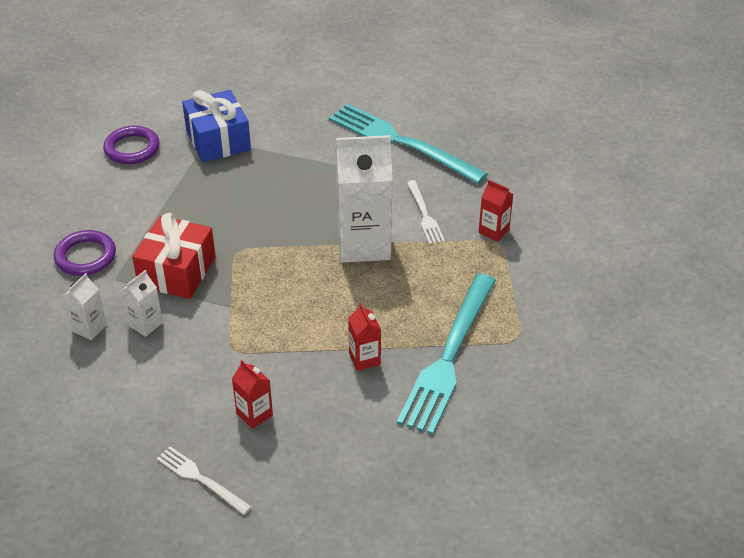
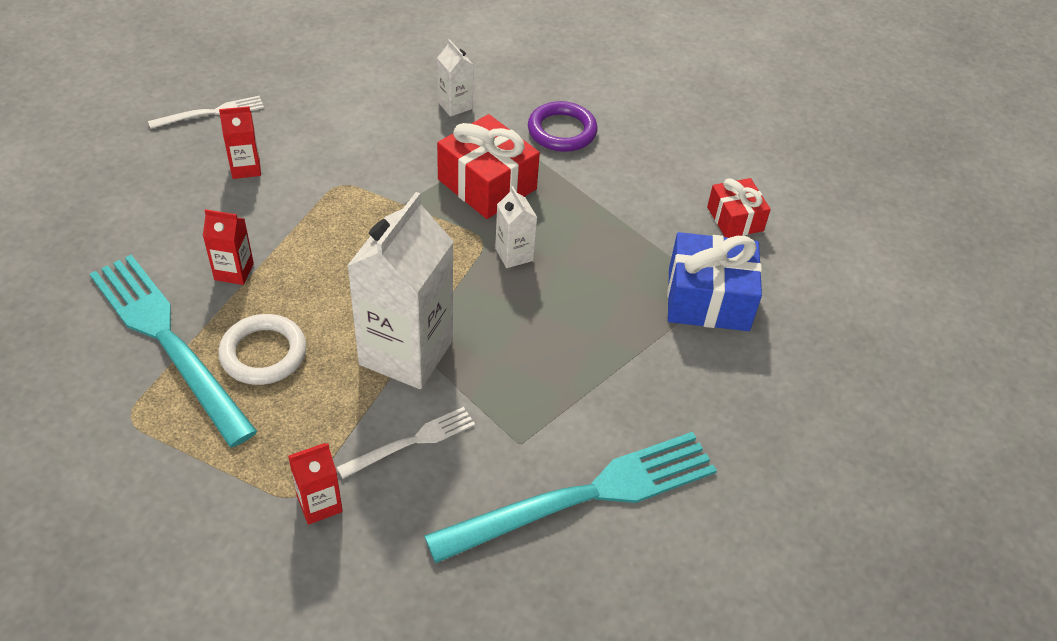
camera: 115 degrees right, 5 degrees up
(132, 148) = (735, 219): purple ring -> red gift
(145, 324) = (428, 140): white carton -> white carton (514, 254)
(418, 306) = (263, 353): none -> white ring
(424, 214) = (411, 442): white fork -> white fork turned 135 degrees clockwise

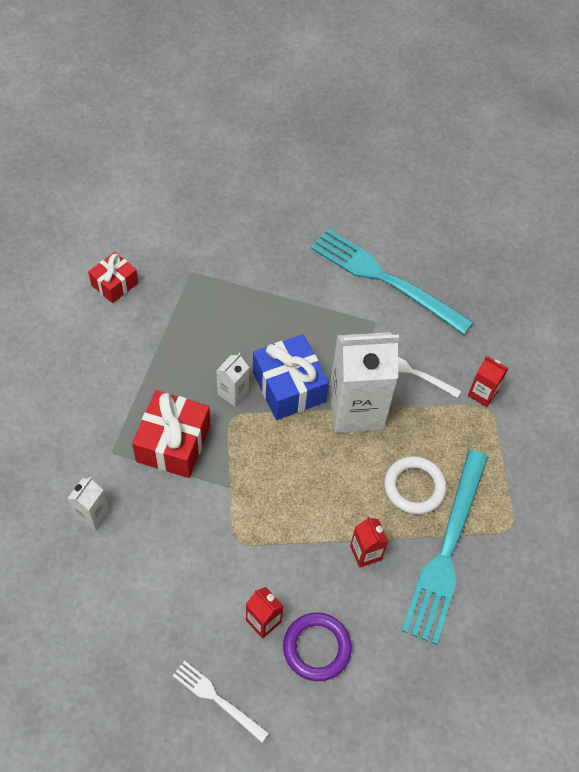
camera: 120 degrees left, 10 degrees up
(562, 131) = (80, 424): purple ring -> purple ring (316, 648)
(708, 299) = (201, 274): blue gift -> blue gift (289, 387)

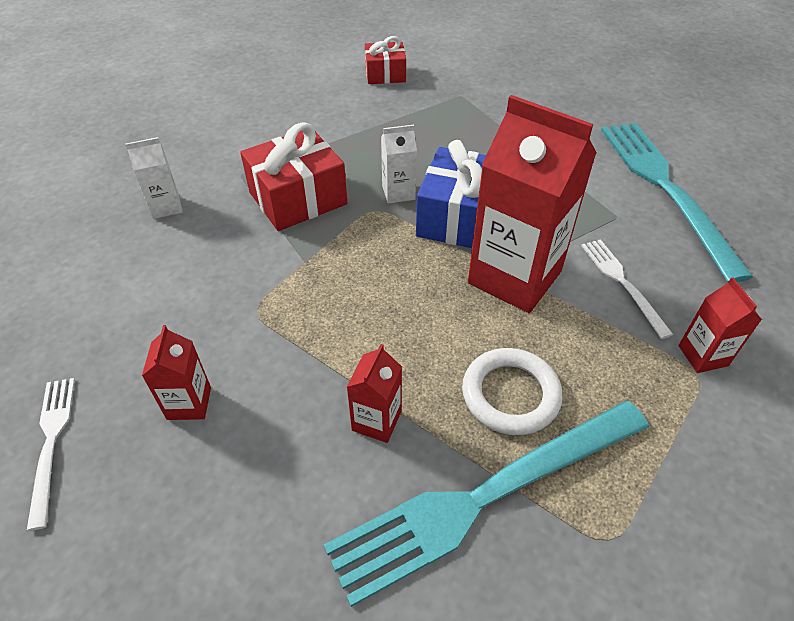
camera: 45 degrees right, 10 degrees down
(316, 648) = (207, 479): purple ring -> none
(356, 409) = (514, 277): white carton -> red carton

